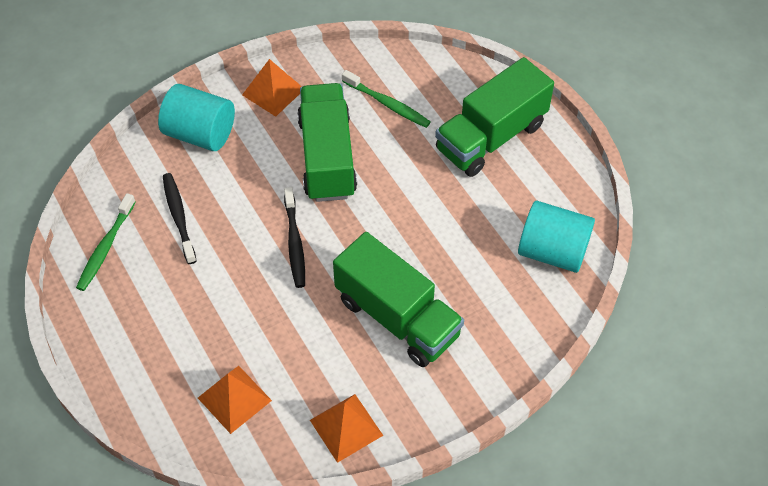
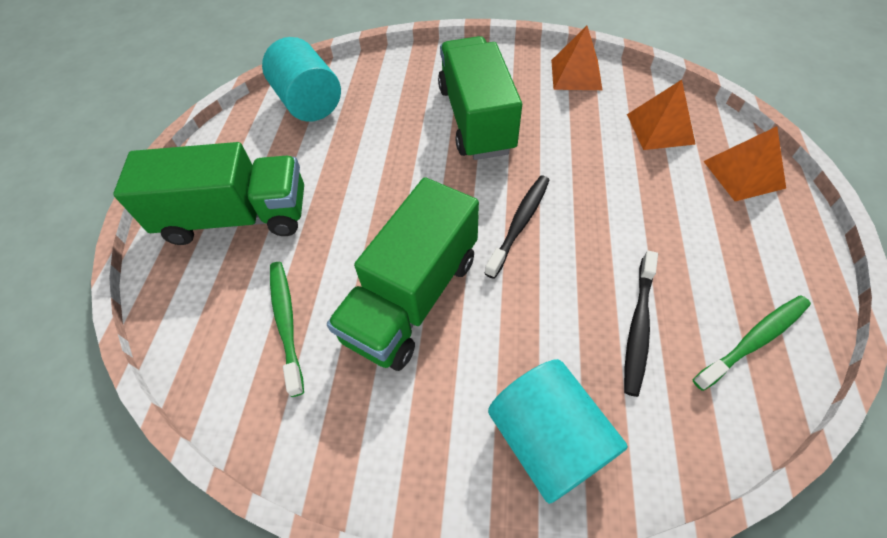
camera: 140 degrees left, 0 degrees up
(273, 92) = (400, 444): orange pyramid -> orange pyramid (743, 174)

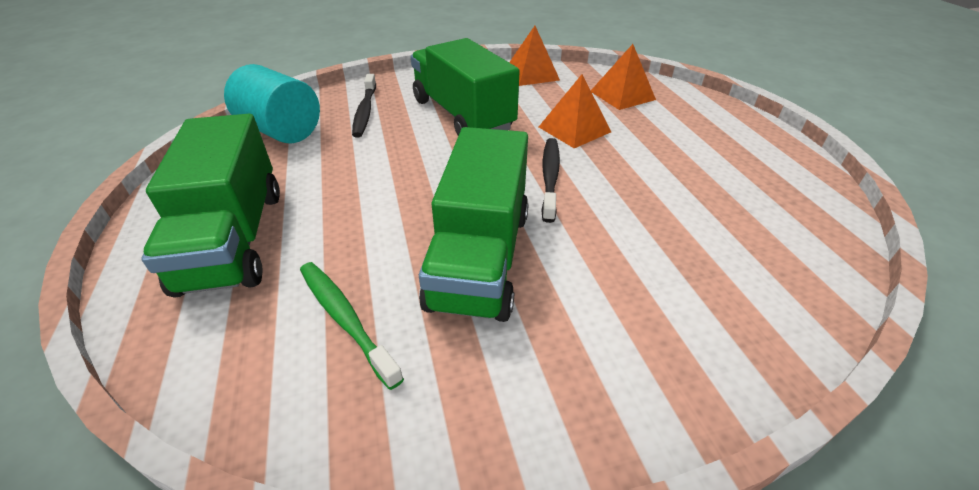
camera: 25 degrees left, 15 degrees down
(236, 217) = (234, 238): green truck -> green truck turned 105 degrees clockwise
(548, 440) = (692, 336): turquoise cylinder -> none
(638, 326) = (704, 225): black toothbrush -> black toothbrush (365, 111)
(743, 174) = (704, 110): orange pyramid -> orange pyramid (574, 129)
(753, 340) = (797, 210): green toothbrush -> none

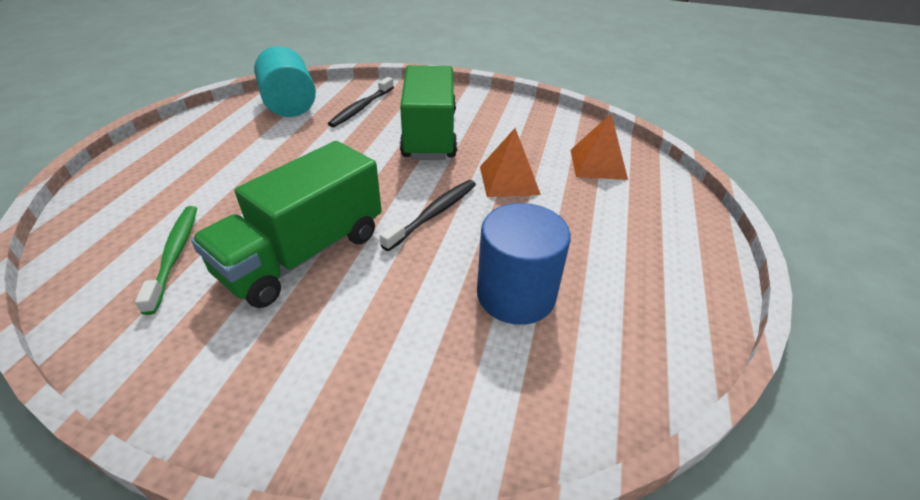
camera: 30 degrees right, 0 degrees up
(234, 238) = (179, 172): green truck -> none
(531, 74) = (535, 117): orange pyramid -> none
(687, 211) = (516, 294): none -> blue cylinder

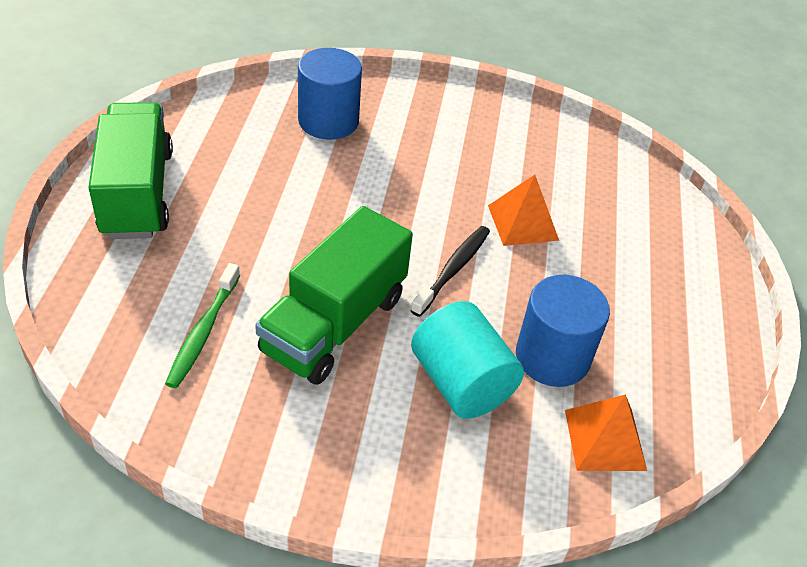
camera: 10 degrees left, 5 degrees up
(174, 255) = (203, 332): green toothbrush -> green toothbrush turned 150 degrees counterclockwise
(290, 105) = (238, 119): turquoise cylinder -> turquoise cylinder (461, 383)
(361, 108) = (328, 121): black toothbrush -> blue cylinder
(429, 135) = (421, 161): green truck -> green truck (137, 193)
(598, 164) = (615, 196): orange pyramid -> orange pyramid (604, 439)

